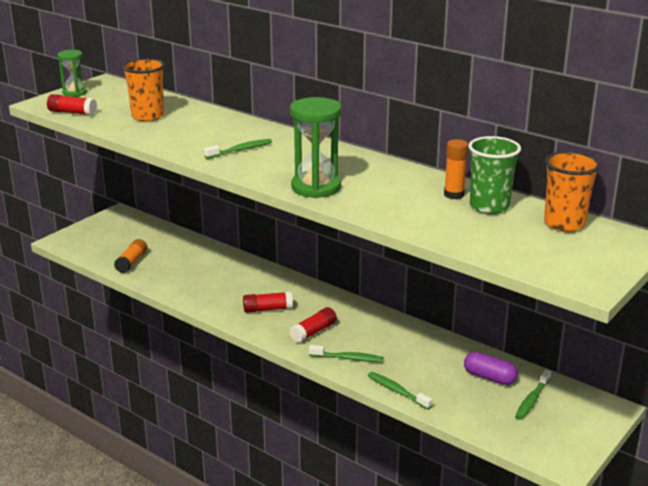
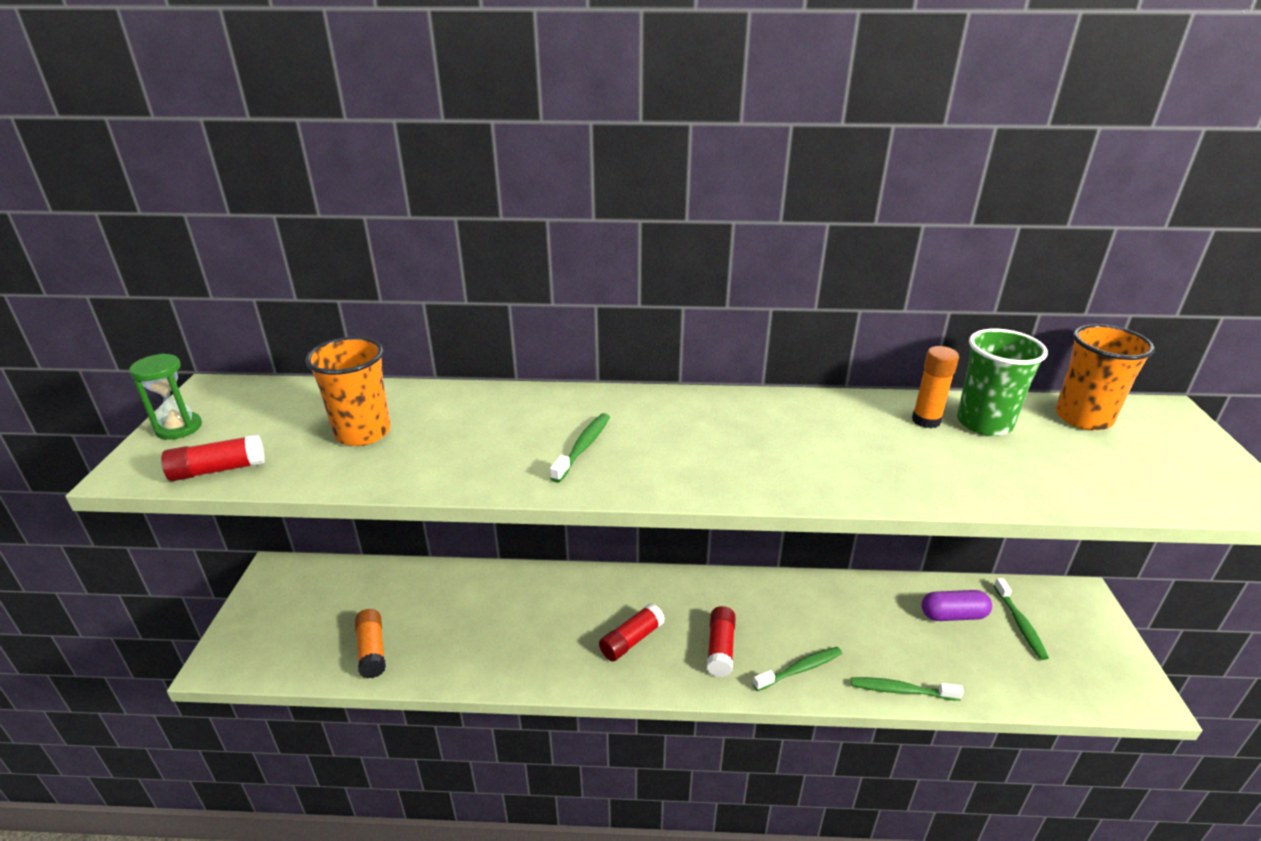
camera: 35 degrees left, 5 degrees up
(316, 187) = (770, 474): green hourglass -> none

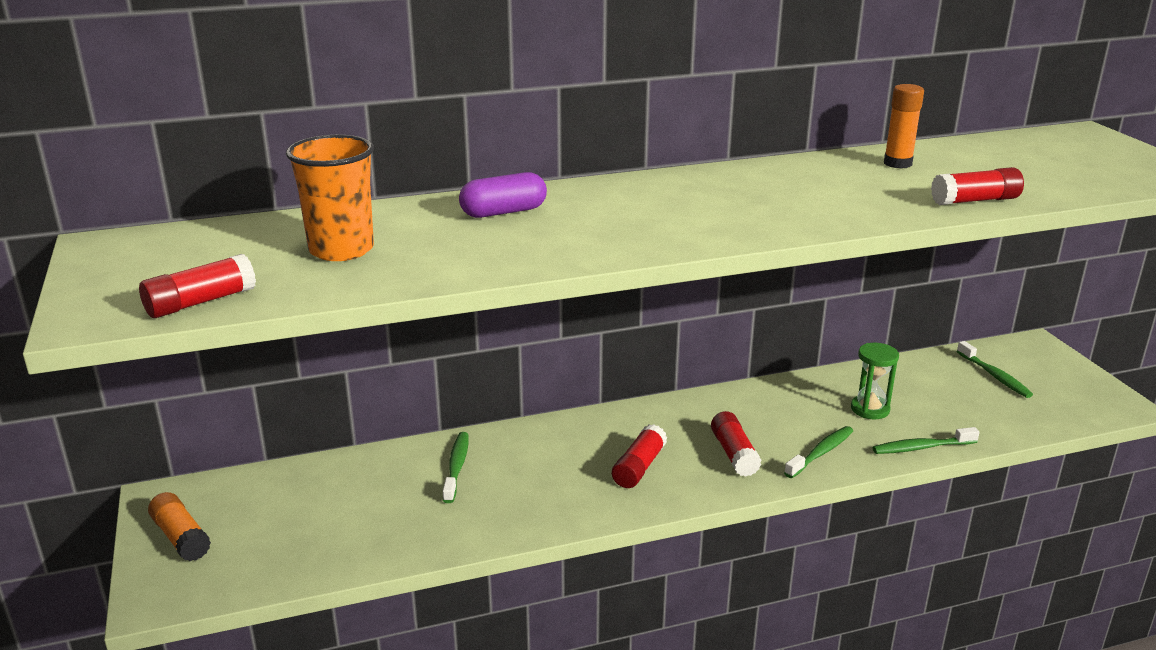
camera: 20 degrees left, 5 degrees down
(179, 428) = (103, 279): green hourglass -> green hourglass (870, 409)
(372, 650) = (348, 541): orange glue stick -> orange glue stick (181, 537)
(583, 447) = (596, 225): green toothbrush -> green toothbrush (457, 467)
(953, 615) = (934, 381): purple capsule -> purple capsule (503, 212)
(975, 489) = (975, 200): none -> red glue stick
(984, 423) = (947, 158): green cup -> none
(1083, 418) = (1023, 144): orange cup -> none

